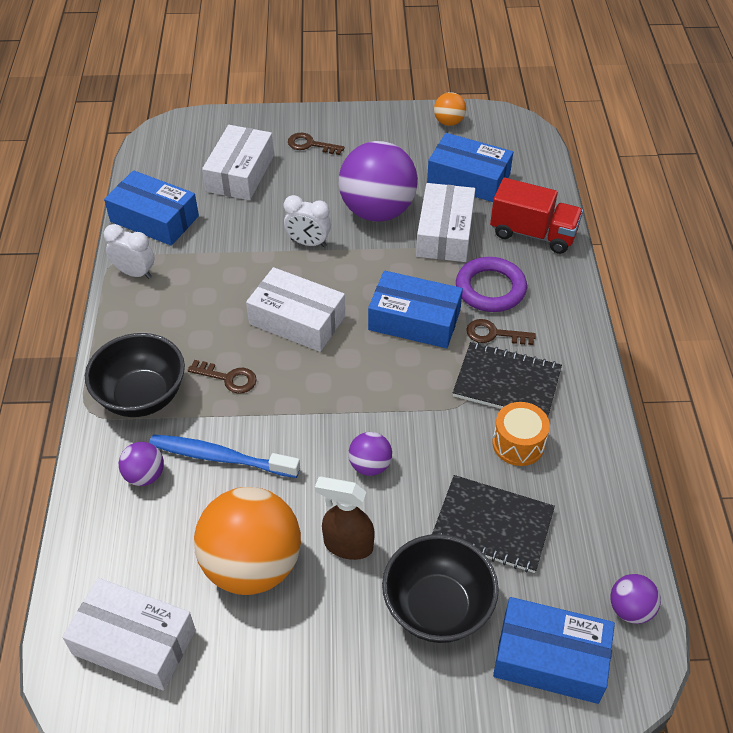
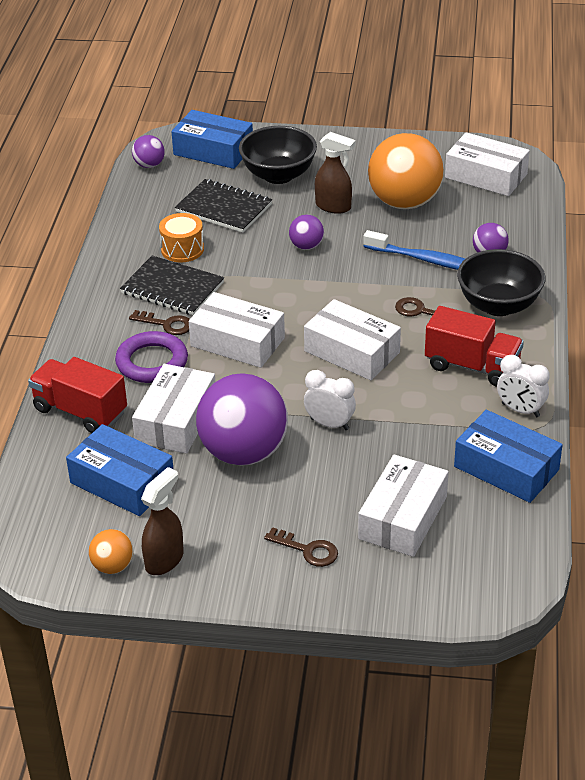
camera: 170 degrees left, 10 degrees down
(176, 315) = (472, 366): none -> red truck
(413, 129) = (165, 560): none -> brown spray bottle
(414, 320) = (237, 342): blue box -> white box

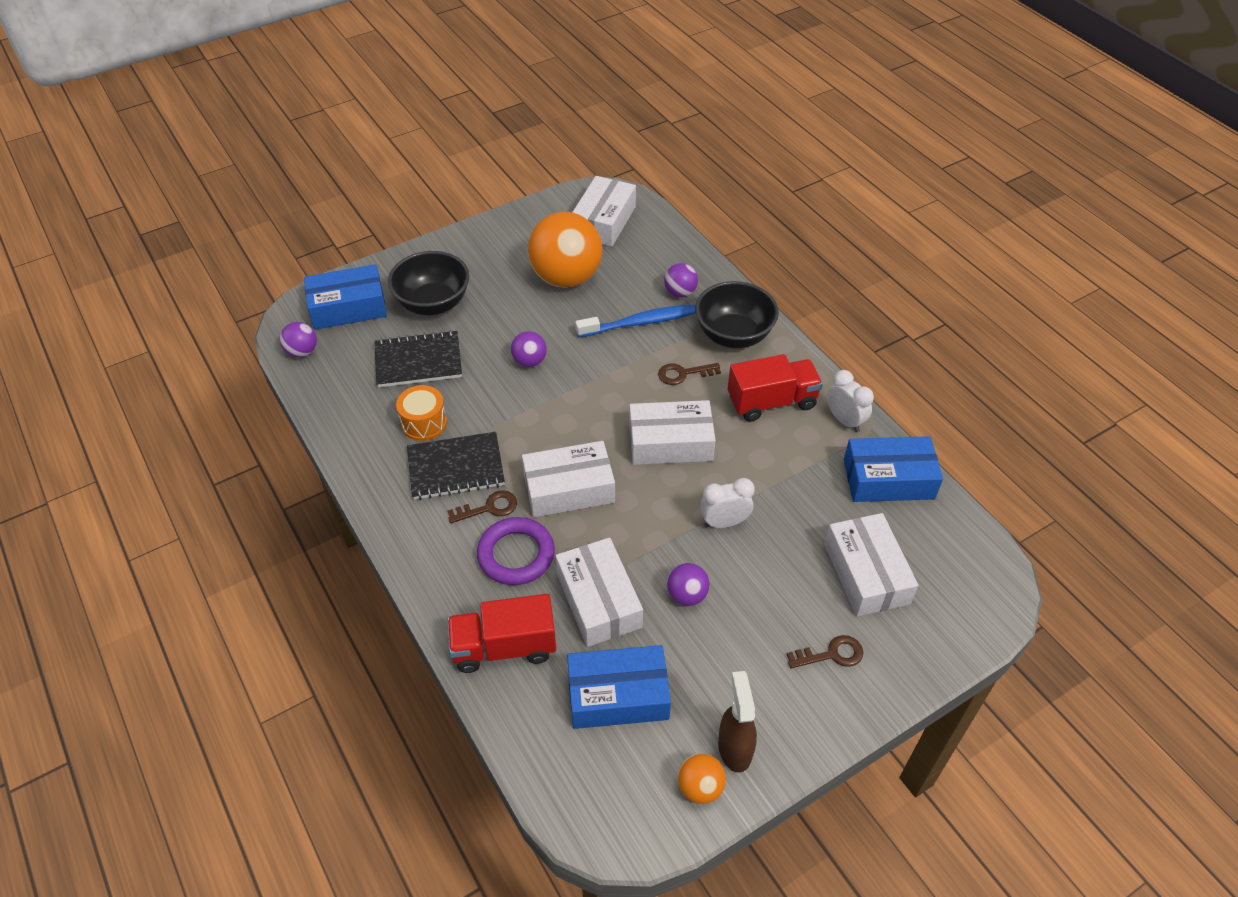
camera: 40 degrees left, 10 degrees up
(243, 452) = (687, 595): purple ball -> purple ball, size x0.45
(333, 207) = (512, 311): brown spray bottle -> none
(486, 176) = (604, 221): white box -> white box turned 60 degrees counterclockwise
(520, 410) = (844, 420): white clock -> white clock turned 120 degrees counterclockwise

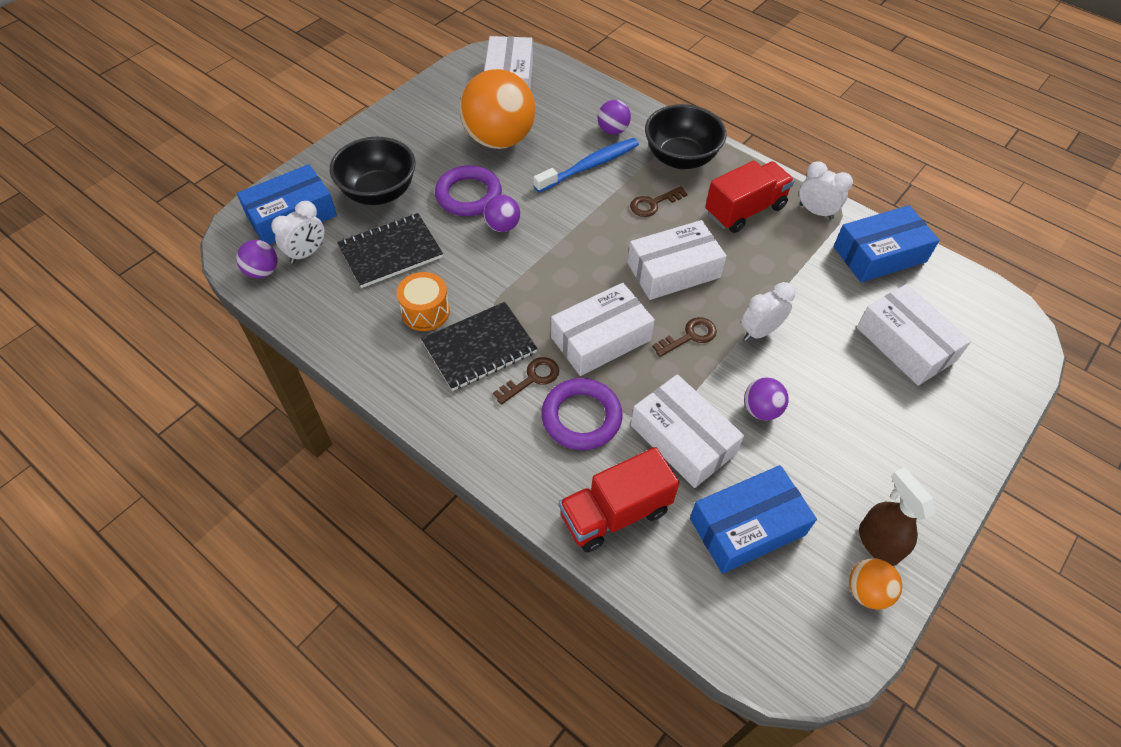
camera: 20 degrees left, 5 degrees up
(346, 344) = (307, 253): none -> white clock
(512, 325) = (468, 195): none -> purple ring
(831, 654) = (915, 427): brown key -> brown key (689, 336)

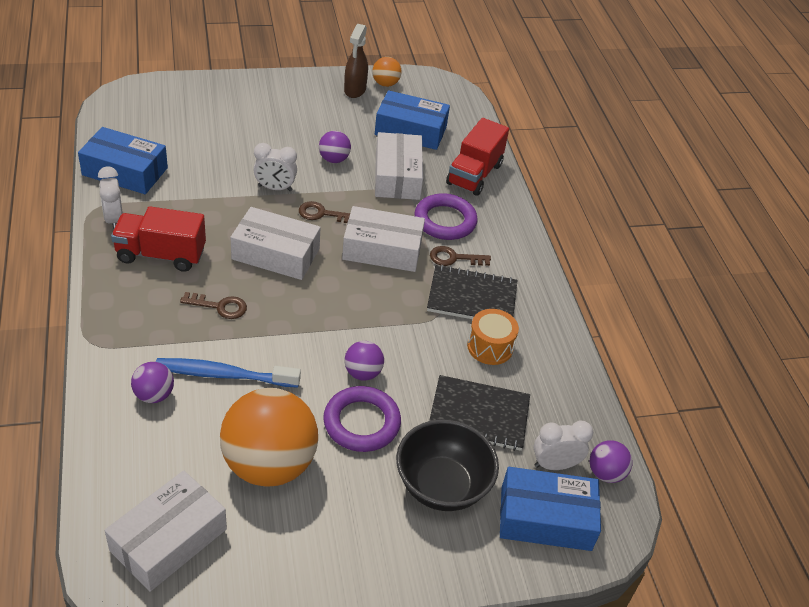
camera: 145 degrees left, 10 degrees down
(615, 513) = (474, 174): red truck -> red truck turned 105 degrees clockwise
(680, 158) = (139, 326): black bowl -> none
(905, 344) = (201, 130): white box -> none

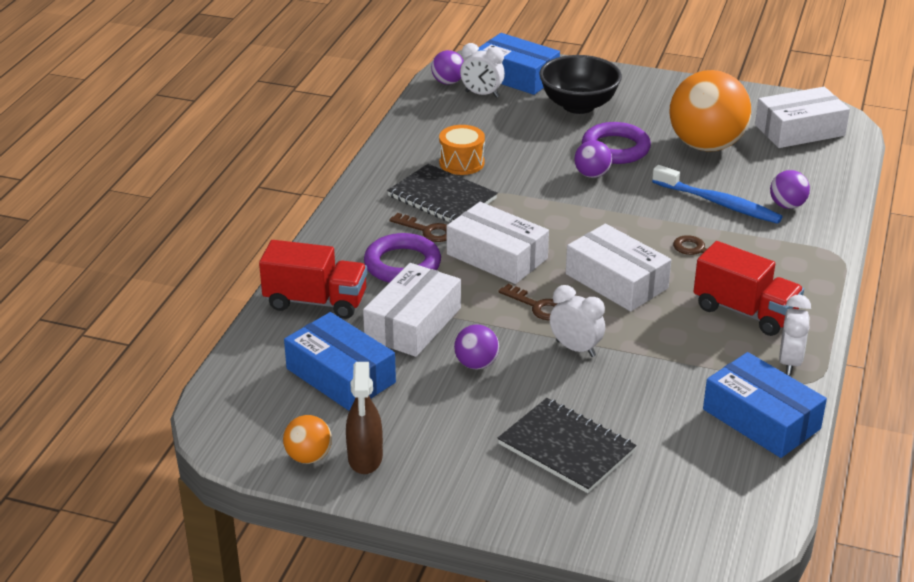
camera: 145 degrees left, 10 degrees down
(355, 90) = (365, 458): brown spray bottle -> brown spray bottle turned 135 degrees clockwise
(474, 174) = (316, 301): red truck -> red truck turned 45 degrees clockwise
(479, 415) = (514, 130): black notebook -> black notebook (566, 448)

